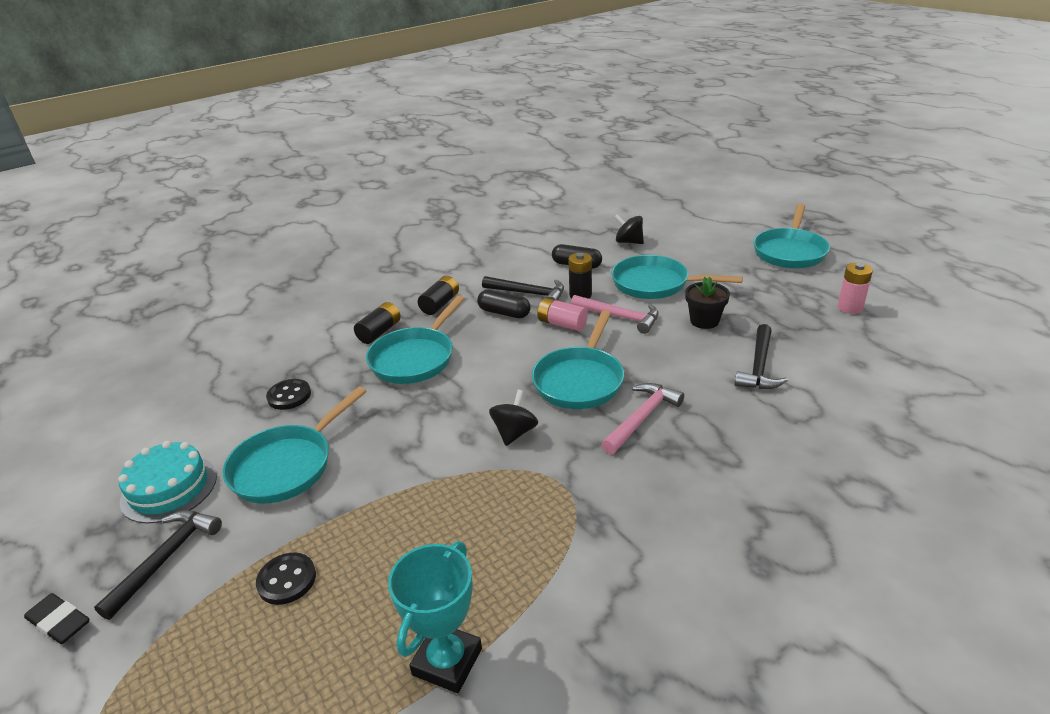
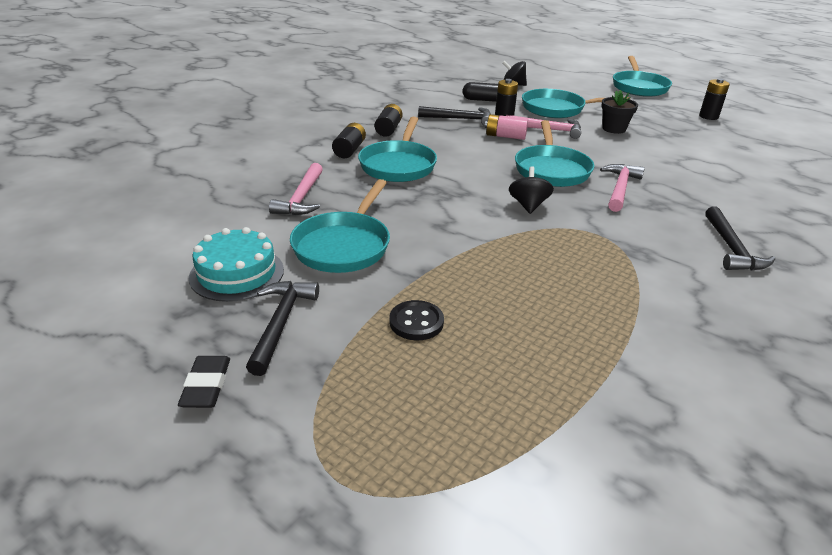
camera: 20 degrees left, 0 degrees up
(59, 621) = (206, 385): black eraser -> black eraser turned 75 degrees clockwise
(289, 396) = (301, 198): black button -> pink hammer
(447, 661) = (606, 354): turquoise trophy -> none
(504, 313) = (450, 132): black capsule -> none
(759, 366) = (677, 152): black hammer -> black hammer (731, 248)
(850, 308) = (708, 116): pink battery -> black battery

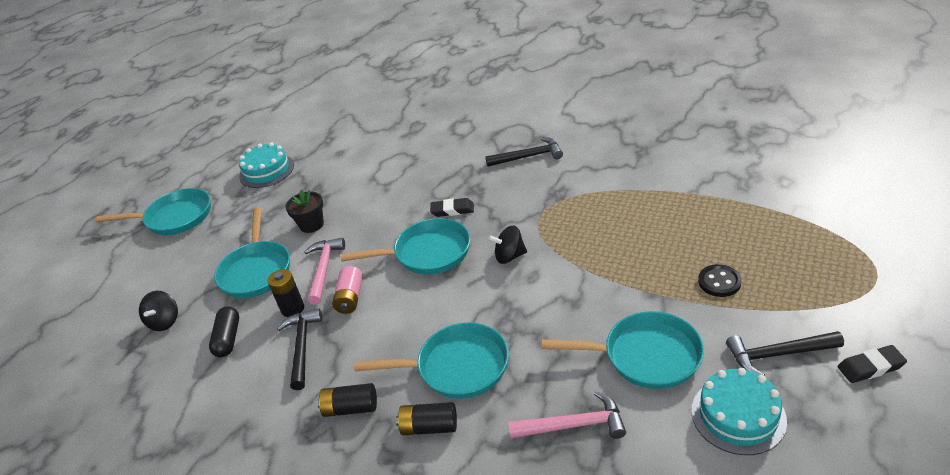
camera: 95 degrees left, 5 degrees up
(620, 188) = (452, 210): pink hammer -> black eraser
(708, 116) = (266, 171): black battery -> turquoise cake

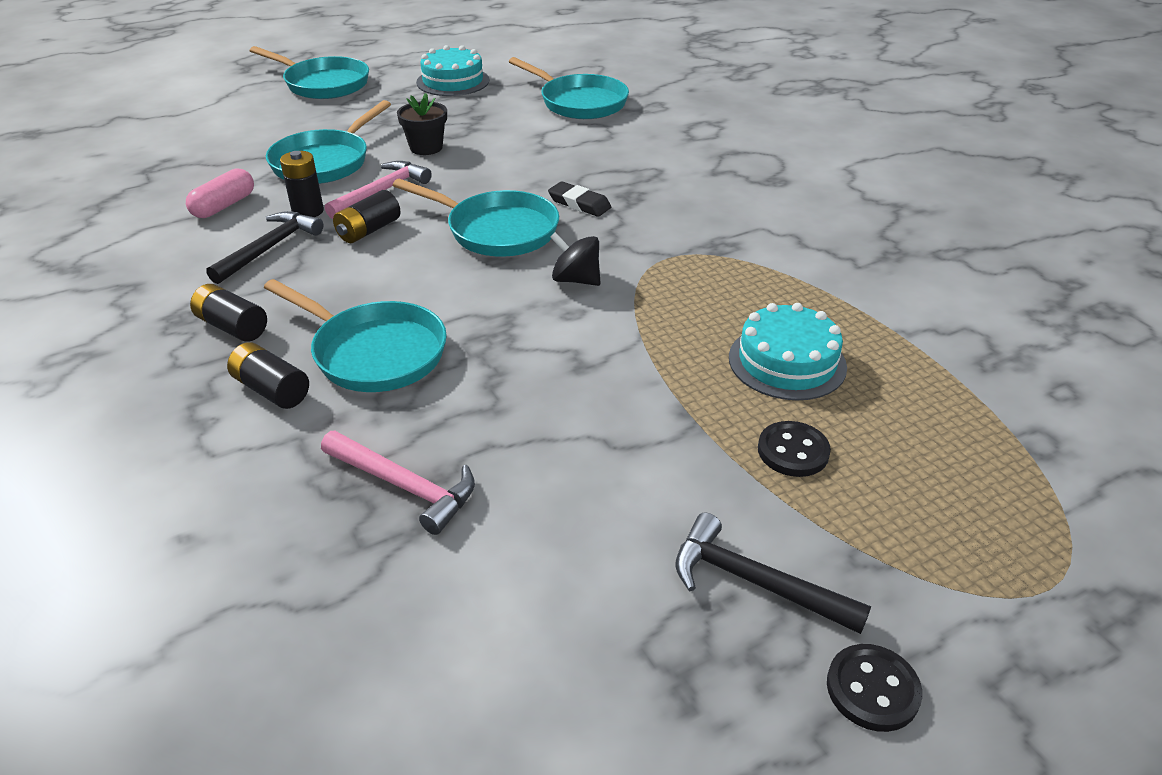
camera: 30 degrees right, 0 degrees up
(165, 321) = (199, 164): black spinning top -> none
(228, 338) = (224, 206): black capsule -> pink capsule
(350, 298) = (369, 230): pink battery -> black battery
(529, 157) = (739, 193): black hammer -> none
(645, 356) = (583, 472): turquoise pan -> turquoise pan (579, 102)
(738, 415) = (602, 612): turquoise cake -> turquoise cake (787, 362)
(870, 367) = (872, 689): black eraser -> black button

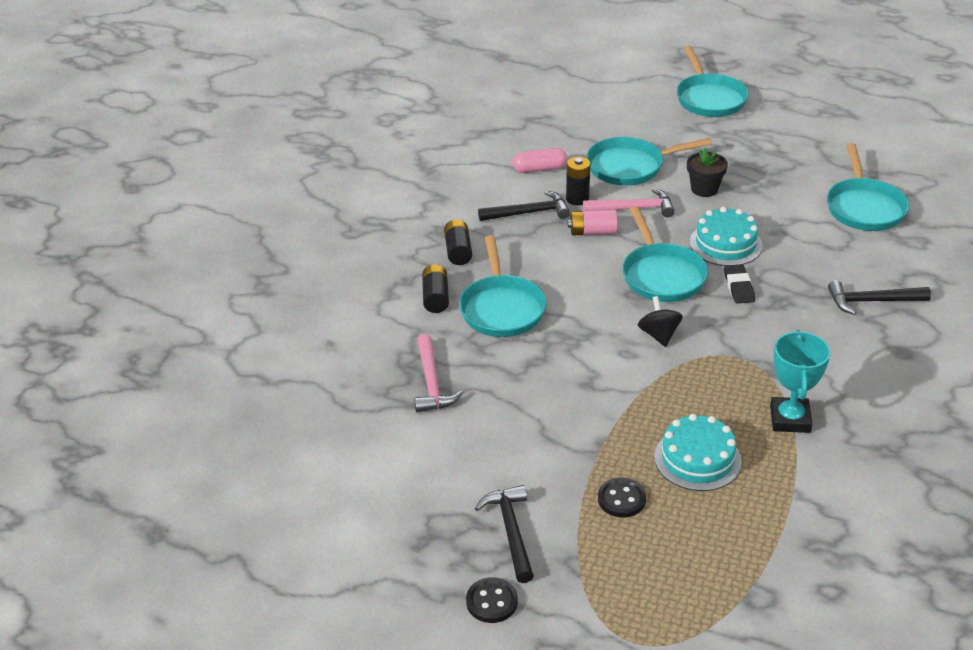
camera: 50 degrees right, 0 degrees up
(369, 230) = (592, 232): black battery -> pink battery
(453, 81) = (800, 140): turquoise cake -> turquoise cake (725, 244)
(695, 159) = (871, 301): none -> black hammer
(793, 278) = (790, 419): none -> turquoise trophy

